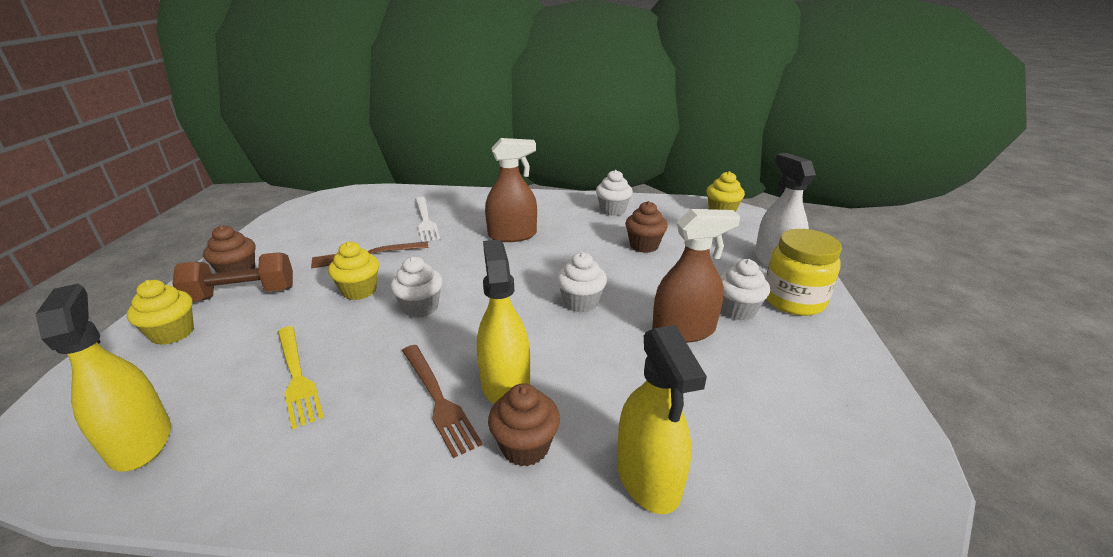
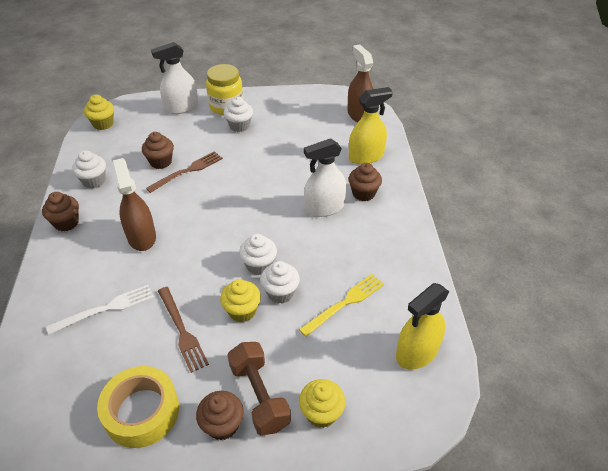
camera: 100 degrees left, 15 degrees up
(299, 237) = (141, 411): none -> yellow tape
(438, 400) = (344, 231): brown fork -> brown fork (188, 171)
(505, 384) = (324, 207): yellow spray bottle -> white spray bottle
(550, 201) = (66, 223): none -> brown cupcake
(581, 302) = (241, 187): white cupcake -> white cupcake (280, 293)
(683, 330) = (262, 145): brown spray bottle -> brown spray bottle (359, 115)

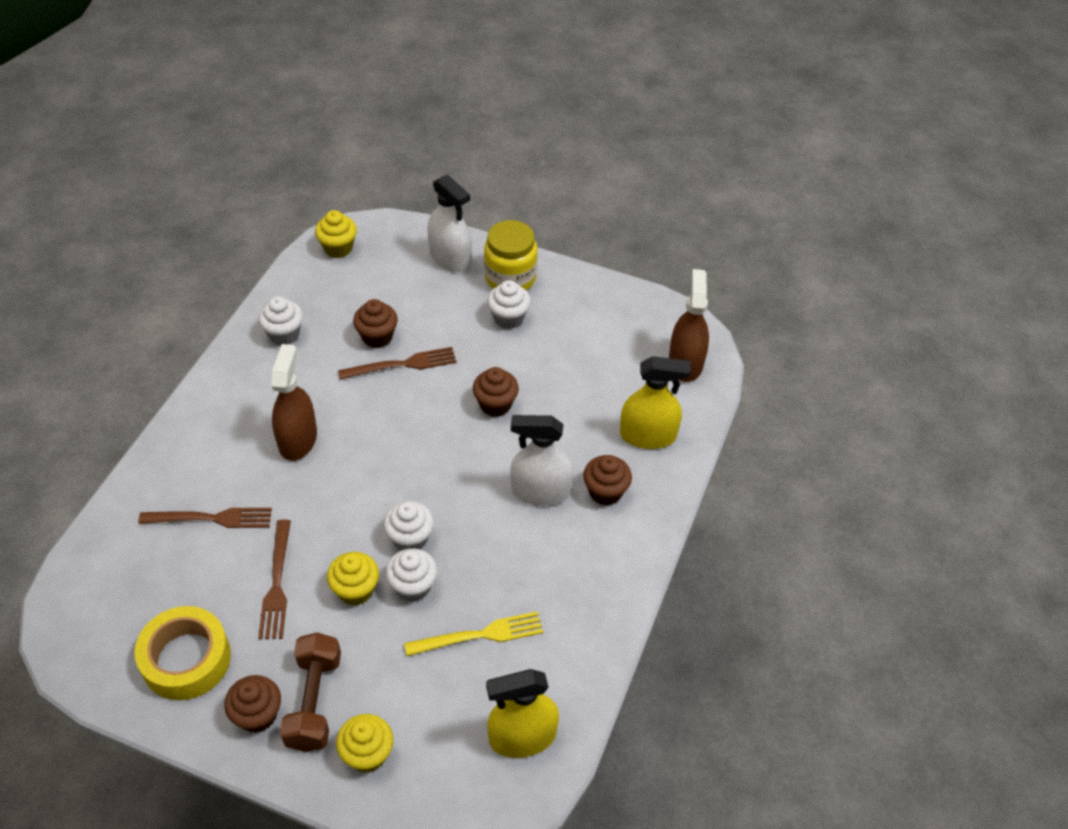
camera: 25 degrees right, 5 degrees up
(66, 223) = (224, 383): brown cupcake -> brown cupcake (495, 404)
(106, 309) = (211, 518): white fork -> brown fork
(181, 107) = (450, 258): white spray bottle -> white spray bottle turned 135 degrees counterclockwise

